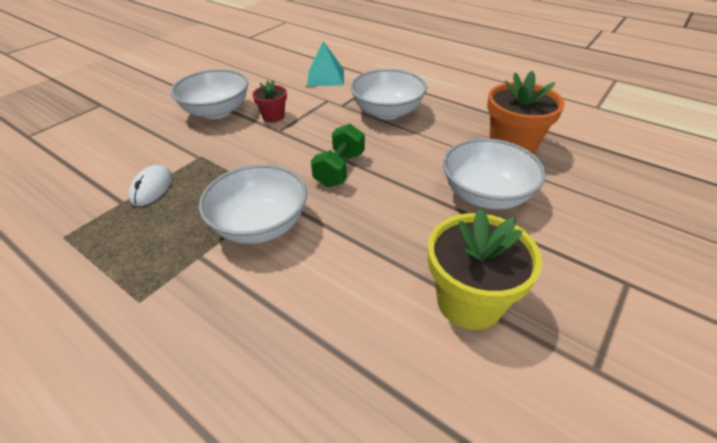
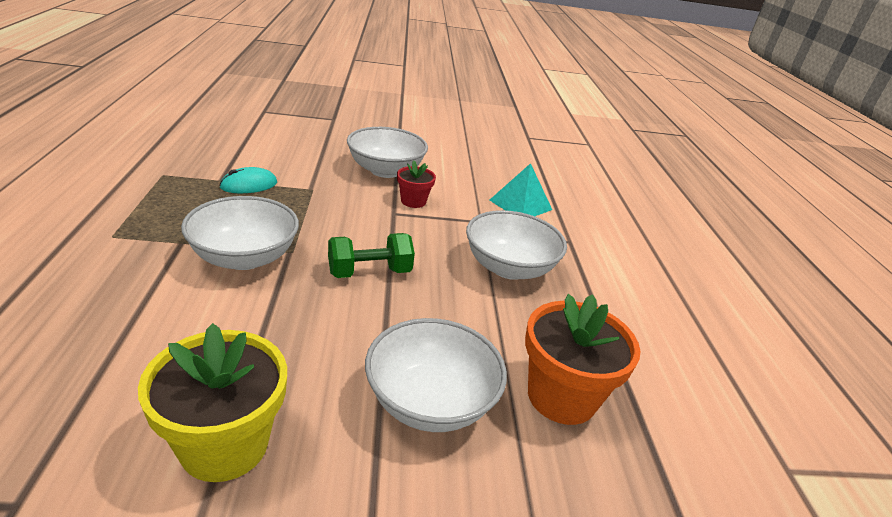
camera: 45 degrees right, 10 degrees down
(151, 188) = (249, 185): white mouse -> turquoise mouse

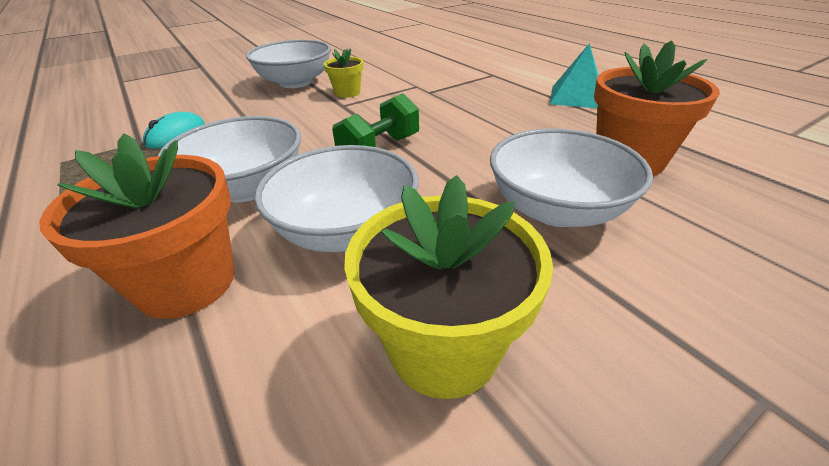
camera: 25 degrees left, 5 degrees up
(142, 311) = (187, 283): none -> orange flower pot
(413, 201) = (347, 93): red flower pot -> yellow flower pot
(509, 267) = (478, 103): white bowl -> white bowl (346, 230)
(520, 205) = (429, 67): turquoise pyramid -> turquoise pyramid (577, 97)

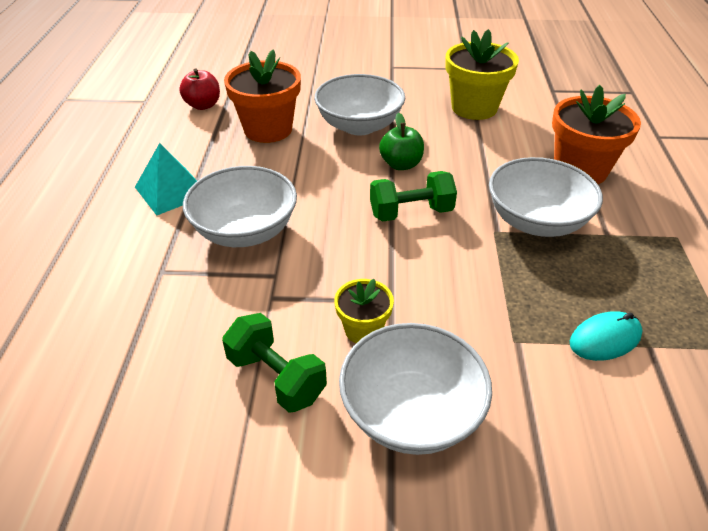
camera: 145 degrees left, 5 degrees up
(346, 230) = (482, 162): white bowl -> white bowl (245, 231)
(373, 72) = (276, 377): none -> green dumbbell
(440, 185) = (401, 164): none -> green apple
(744, 153) = (203, 105): none -> red apple

